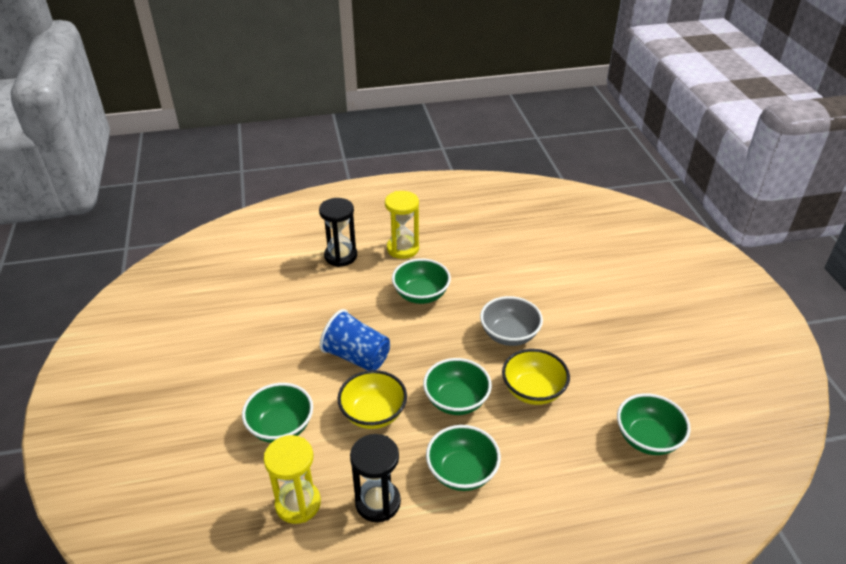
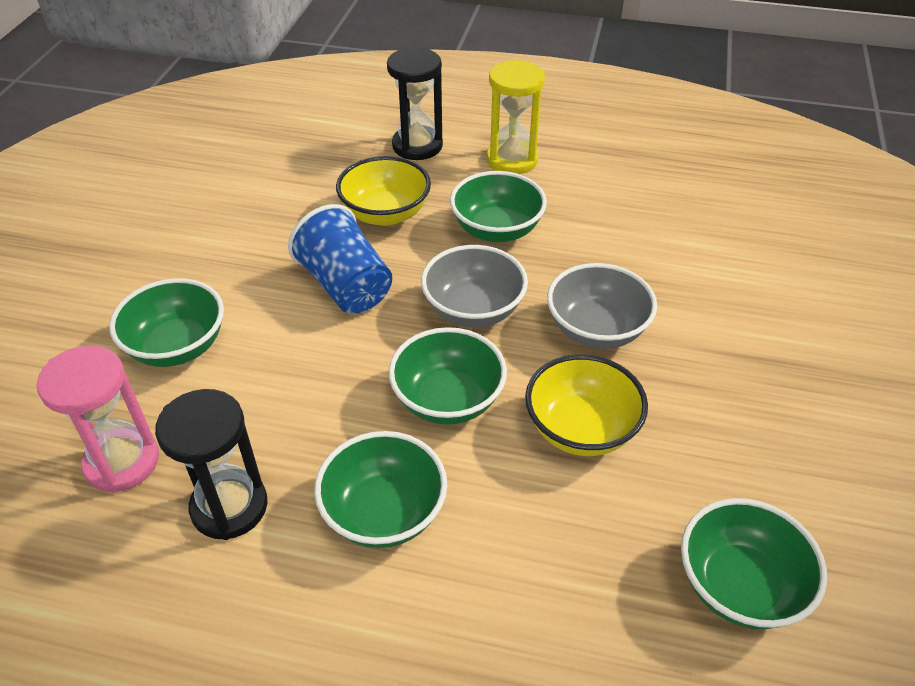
camera: 25 degrees right, 5 degrees up
(298, 503) = (122, 462): yellow hourglass -> pink hourglass
(373, 414) = (313, 374): yellow bowl -> yellow bowl (385, 214)
(438, 346) = (473, 310): none -> grey bowl

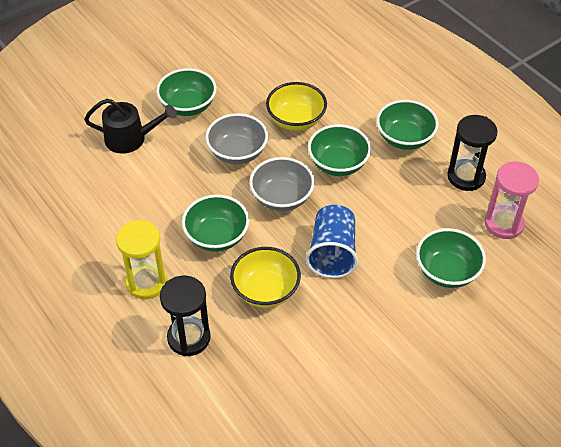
camera: 140 degrees left, 5 degrees up
(738, 266) = (130, 138): none -> black watering can
(739, 586) = (303, 49): green bowl -> green bowl (188, 106)

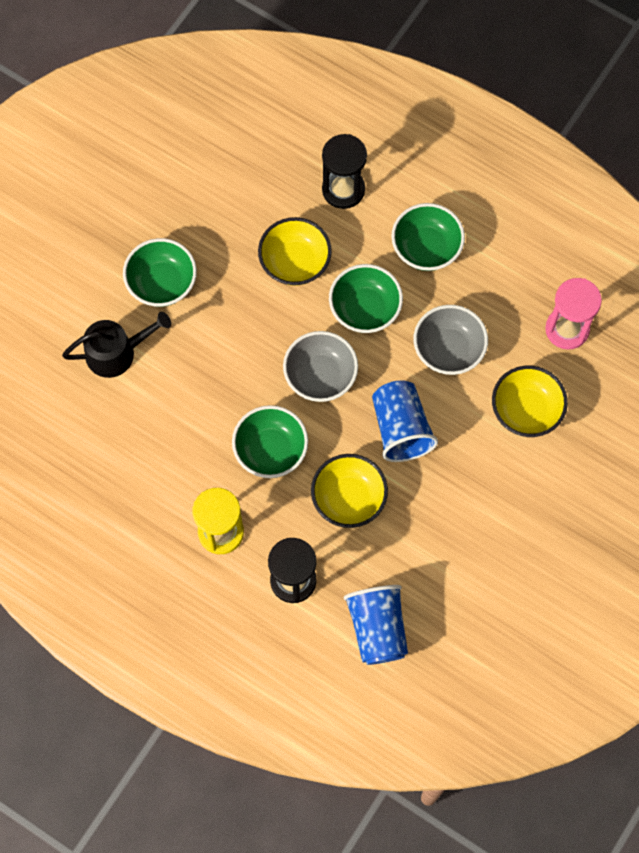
camera: 20 degrees left, 20 degrees up
(237, 152) = (247, 331): grey bowl -> grey bowl (448, 349)
(245, 400) = (377, 628): none -> blue cup
(447, 271) = (526, 410): green bowl -> yellow bowl
(466, 177) = (509, 279): black hourglass -> black hourglass (343, 189)

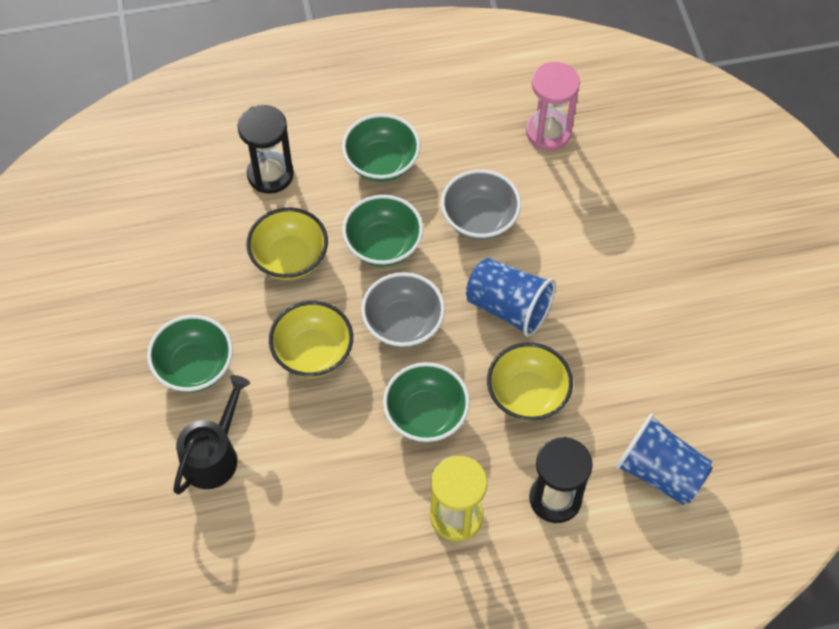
camera: 45 degrees left, 10 degrees down
(526, 410) = (584, 212): yellow bowl -> yellow bowl (313, 353)

